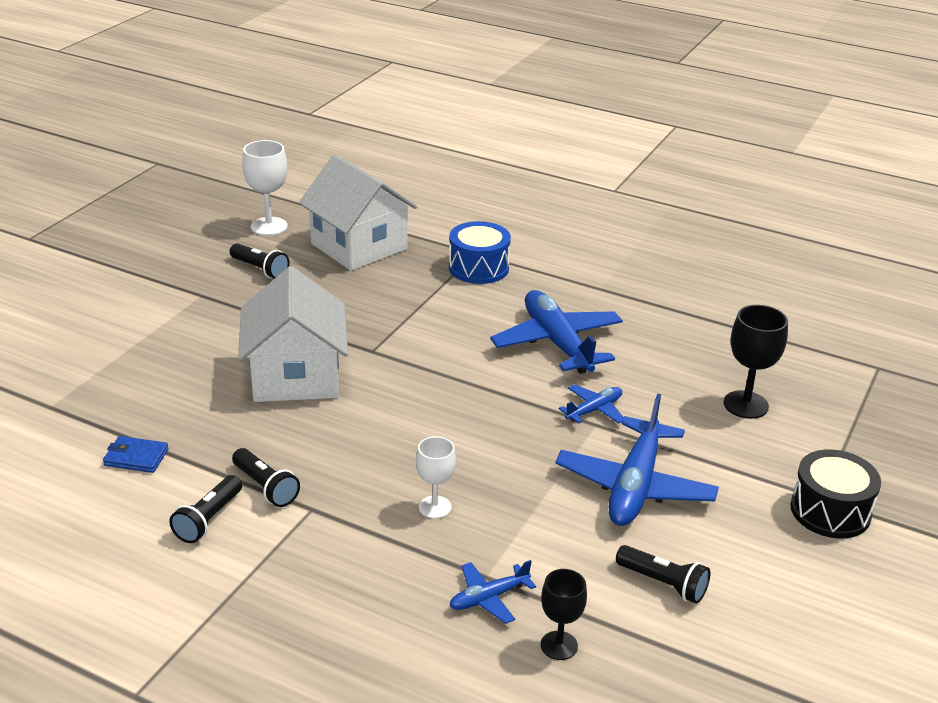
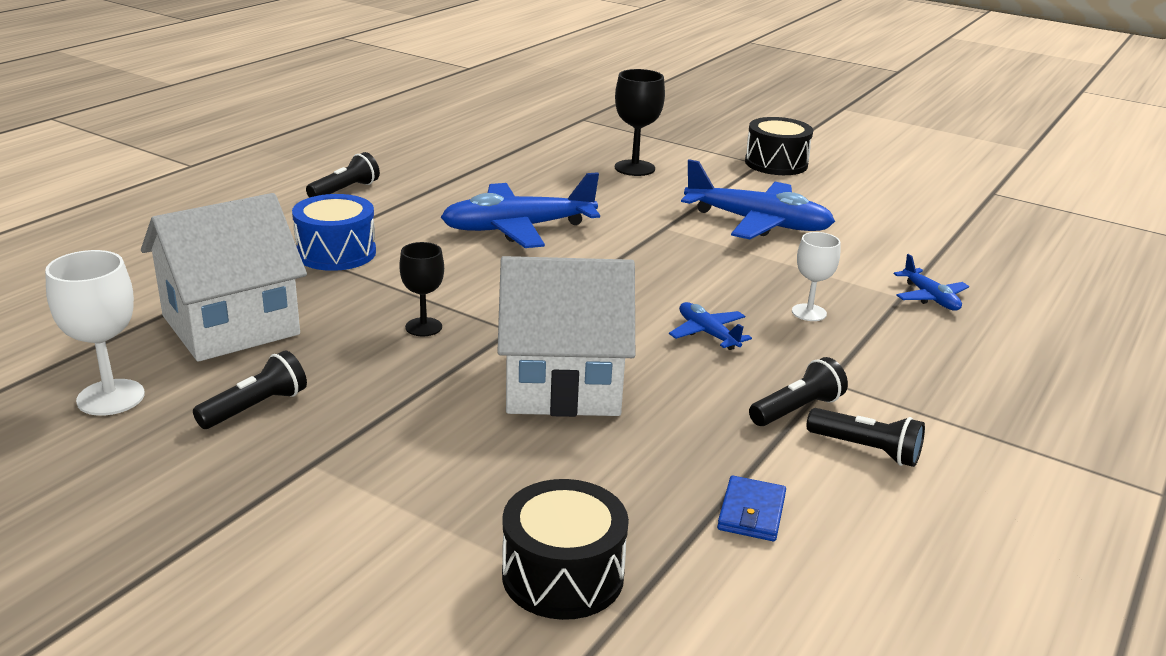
camera: 85 degrees left, 5 degrees down
(86, 385) = (563, 575): none -> black drum
(559, 645) = (974, 275): black goblet -> black goblet (423, 327)
(594, 410) = (642, 225): blue plane -> blue plane (707, 333)
(663, 584) = (882, 228): black flashlight -> black flashlight (345, 190)

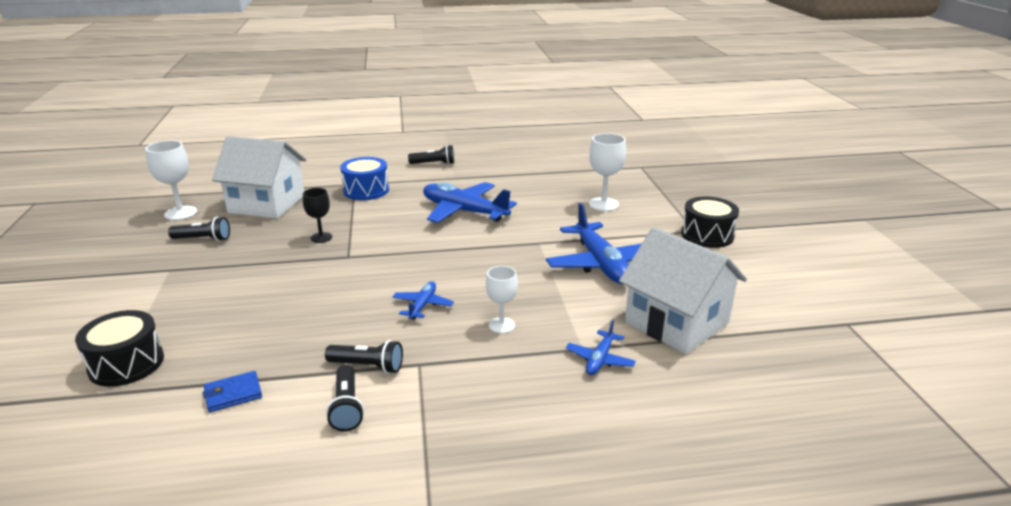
camera: 50 degrees right, 0 degrees up
(563, 384) = (309, 291): white house -> white house (676, 323)
(634, 168) = (603, 204): black goblet -> white goblet

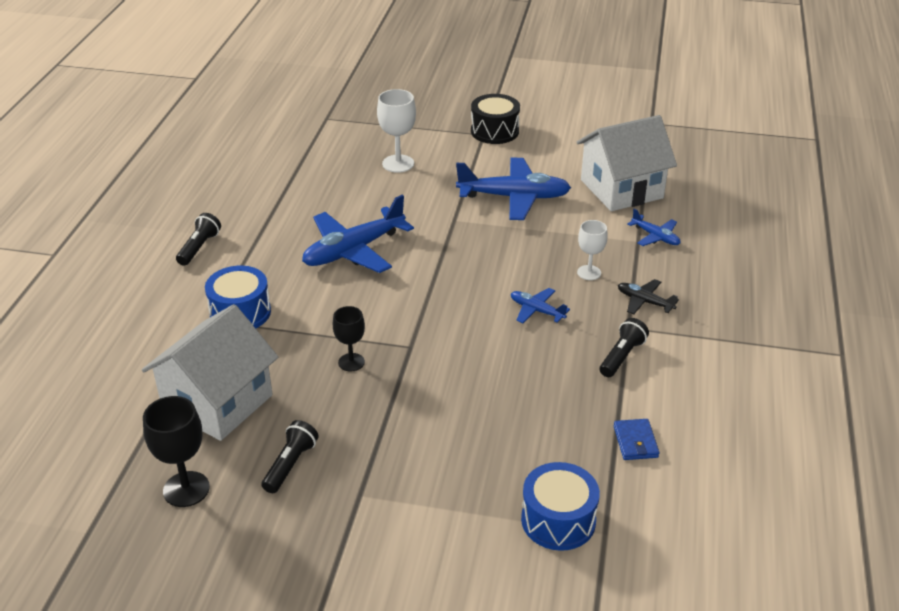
camera: 70 degrees left, 10 degrees up
(126, 364) = (558, 520): black drum -> blue drum
(180, 213) = (186, 489): white goblet -> black goblet
(347, 408) = (675, 375): black flashlight -> none
(469, 368) = (644, 302): none -> black plane

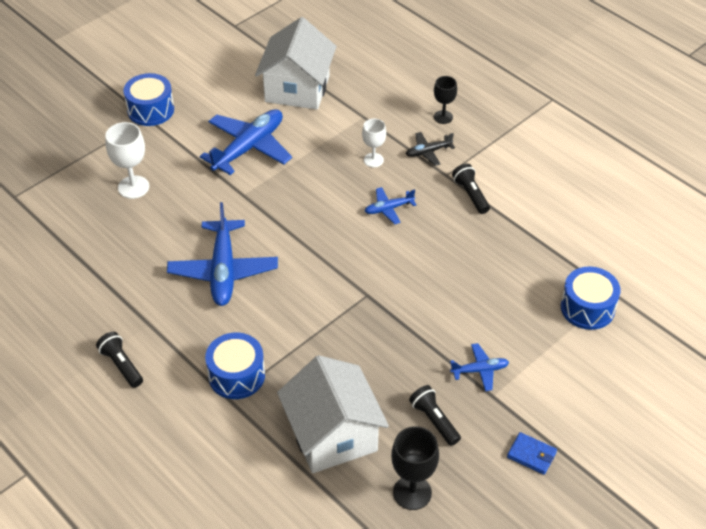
camera: 55 degrees left, 10 degrees up
(351, 362) = (355, 336): black goblet -> black goblet (443, 117)
(494, 131) = (151, 110): black drum -> blue drum
(635, 442) = (551, 234): blue wallet -> blue wallet (531, 455)
(655, 237) = (367, 105): blue plane -> blue plane (480, 370)

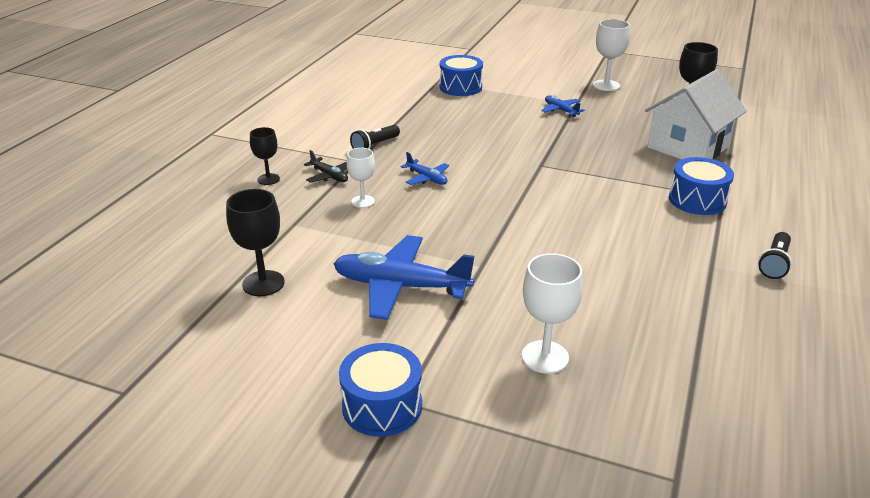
camera: 115 degrees left, 15 degrees down
(223, 270) = (597, 244): blue plane -> none
(297, 89) = (263, 283): white house -> black goblet
(434, 420) = (623, 117): black flashlight -> none
(531, 455) = (606, 85): blue wallet -> white goblet

